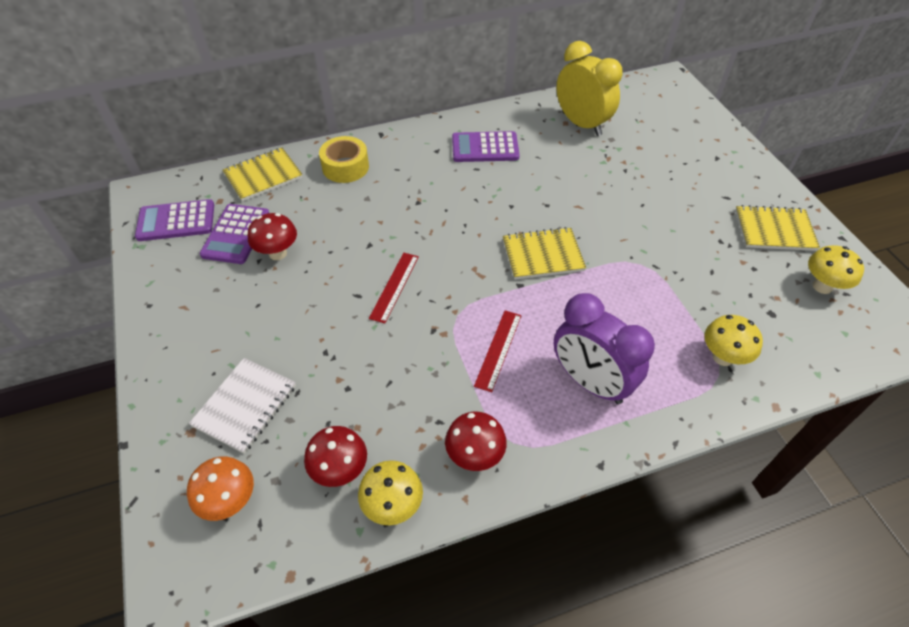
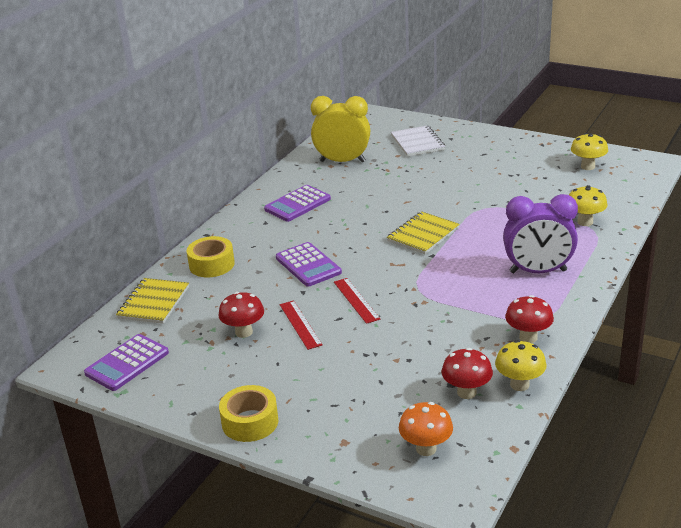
camera: 40 degrees left, 20 degrees down
(165, 348) = (250, 422): none -> yellow tape
(236, 234) = (192, 342): purple calculator -> purple calculator (308, 265)
(245, 406) = (358, 408): white notebook -> white notebook (417, 143)
(498, 349) = (467, 289): red ruler -> red ruler (300, 324)
(774, 230) = (530, 155): yellow notebook -> none

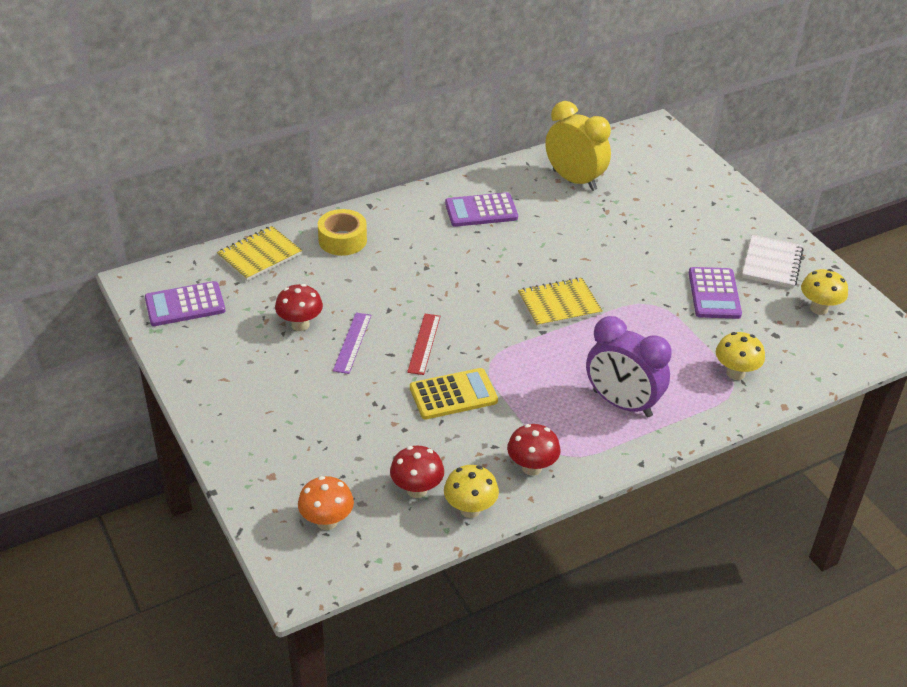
camera: 30 degrees right, 10 degrees up
(250, 422) = (220, 414): yellow tape -> none
(300, 324) = (352, 342): red ruler -> purple ruler
(308, 265) = (421, 284): purple calculator -> purple calculator (714, 294)
(417, 143) = (672, 192): white notebook -> white notebook (771, 263)
(417, 321) = (453, 395): none -> yellow calculator

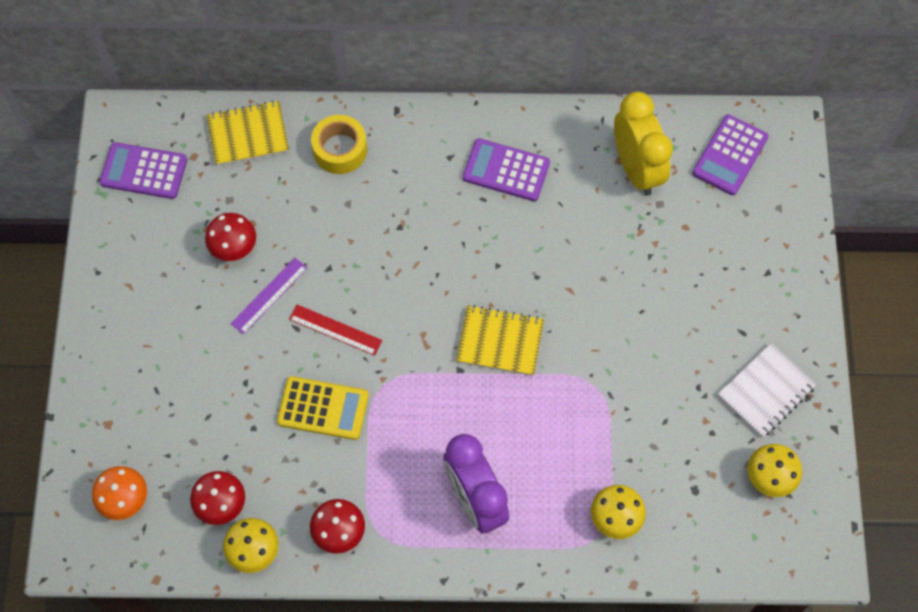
camera: 30 degrees right, 25 degrees up
(424, 344) = (335, 330): red ruler -> red ruler turned 75 degrees clockwise
(714, 294) = (671, 404): purple calculator -> purple calculator (730, 155)

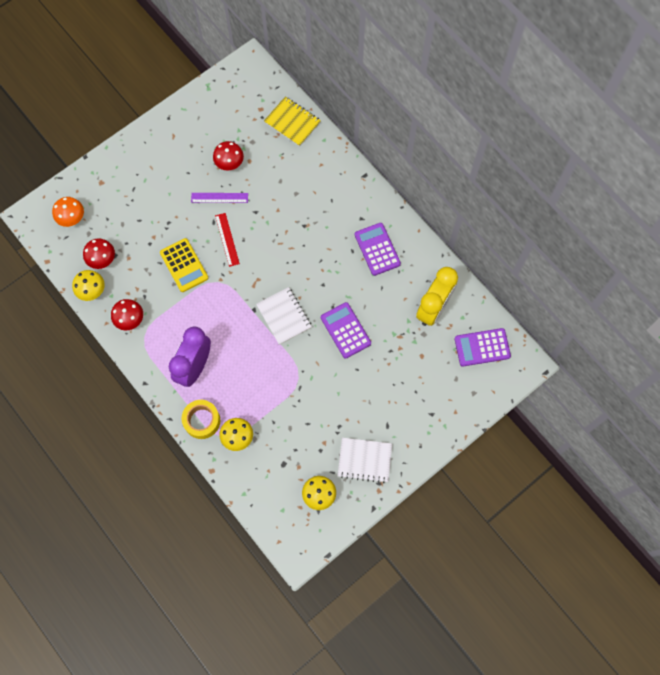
camera: 50 degrees right, 5 degrees up
(144, 171) = (234, 95): purple calculator -> purple calculator (345, 330)
(340, 150) = (321, 167): yellow tape -> yellow tape (202, 421)
(500, 342) = (284, 316): yellow notebook -> white notebook

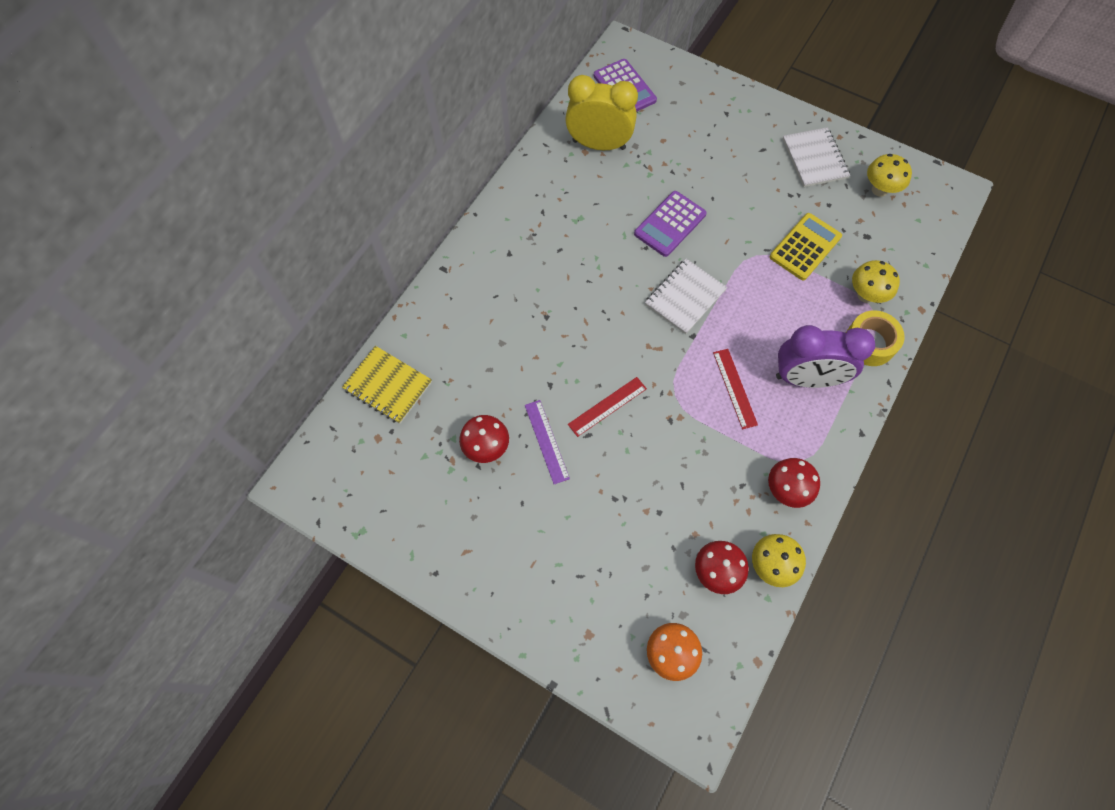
camera: 110 degrees left, 5 degrees down
(184, 265) = (671, 449): yellow calculator -> yellow calculator (805, 247)
(207, 319) = (734, 388): none -> red ruler
(292, 122) = (388, 386): yellow notebook -> yellow notebook turned 75 degrees counterclockwise
(377, 249) = (546, 223): purple calculator -> none

